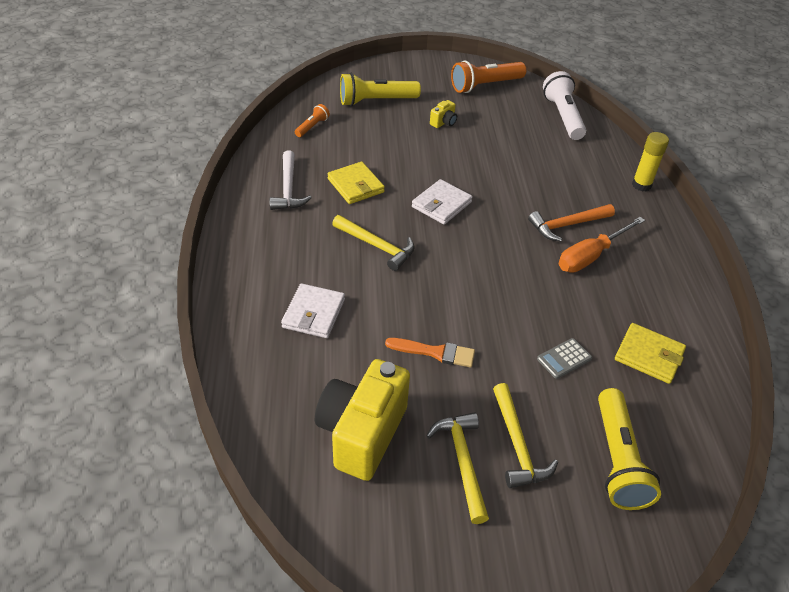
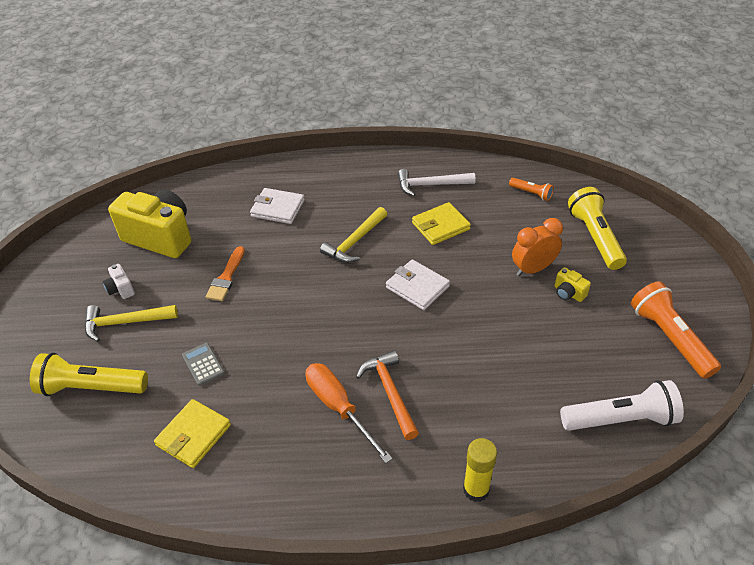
camera: 95 degrees right, 0 degrees up
(415, 137) = (533, 269): none -> orange clock
(462, 462) = (121, 289): yellow hammer -> white camera

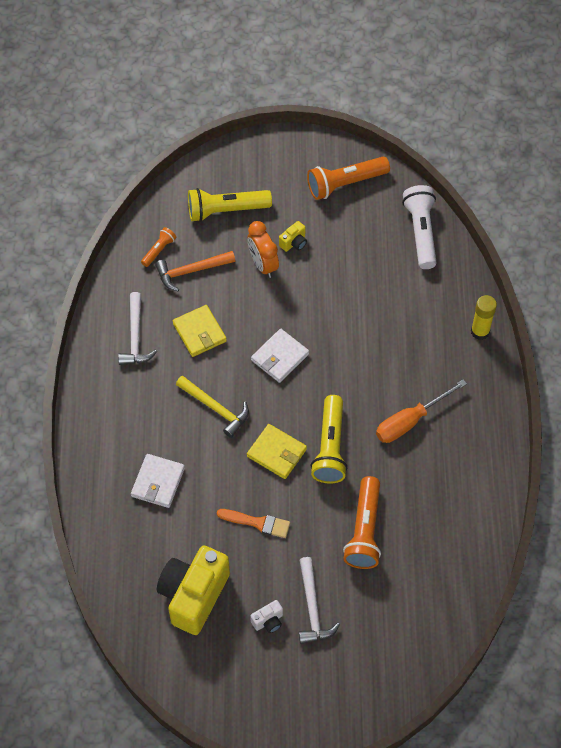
camera: 90 degrees left, 15 degrees up
(91, 387) = (388, 622): yellow flashlight -> yellow flashlight (330, 447)
(125, 323) = (313, 608): yellow hammer -> white hammer
(194, 435) = (436, 528): yellow wallet -> yellow wallet (277, 453)
(203, 364) = (364, 530): grey calculator -> orange flashlight
(390, 393) = (396, 383): orange hammer -> orange hammer (191, 271)

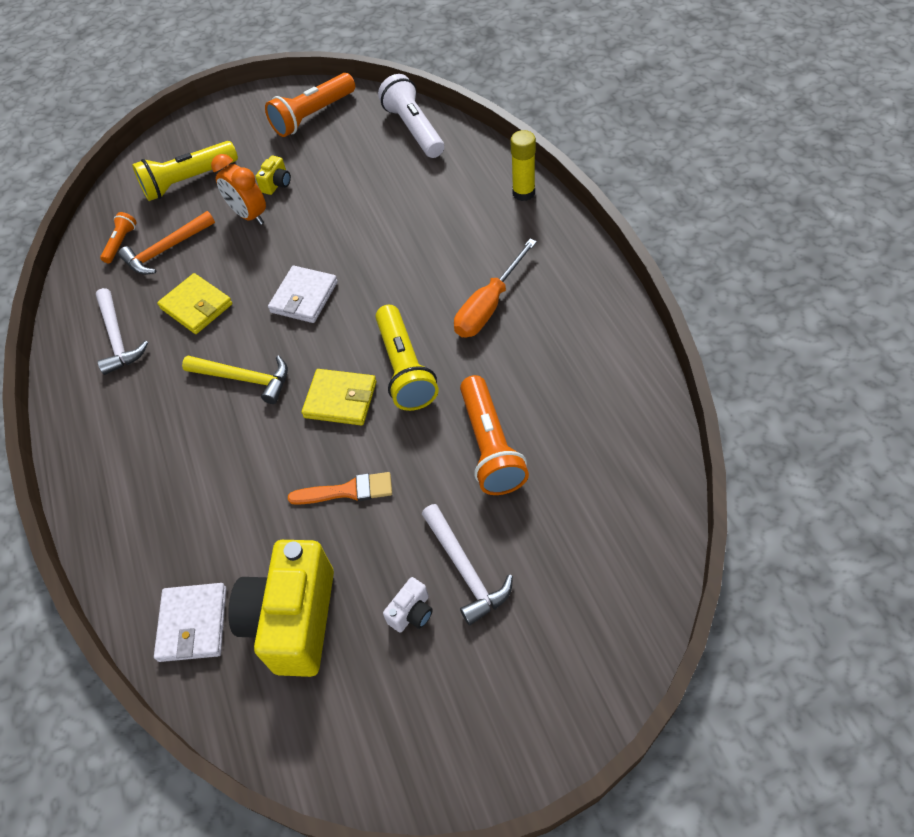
camera: 15 degrees left, 5 degrees down
(158, 482) = (196, 492): white wallet -> white wallet (193, 624)

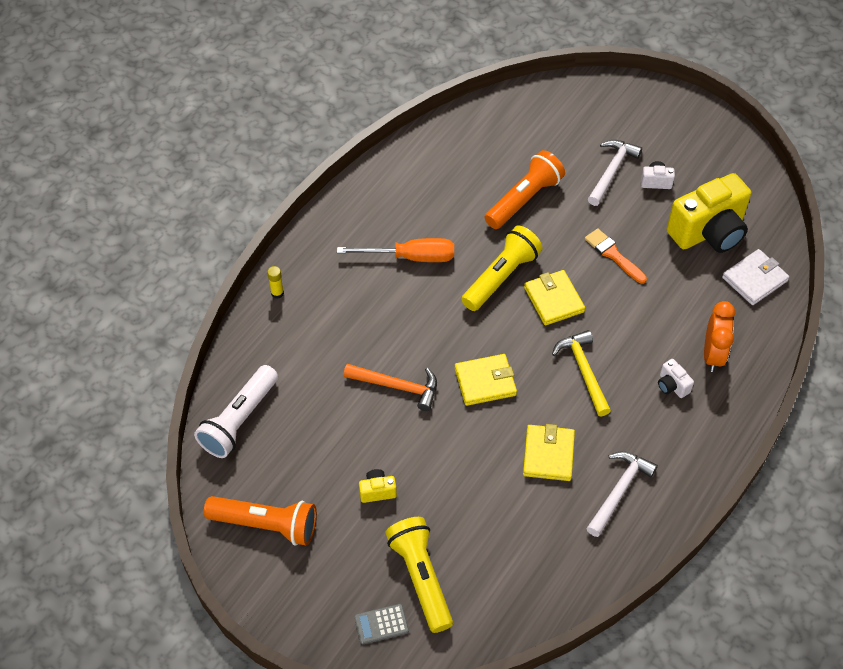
camera: 130 degrees left, 0 degrees up
(121, 243) = (530, 576): orange flashlight -> none
(161, 444) = (672, 385): none -> white camera
(166, 250) = (511, 528): orange hammer -> orange hammer (397, 386)
(180, 147) = (381, 624): none -> grey calculator
(188, 181) = (421, 577): yellow flashlight -> yellow flashlight turned 135 degrees counterclockwise
(249, 215) = (428, 487): orange clock -> orange clock (712, 355)
(304, 297) = (485, 381): white wallet -> yellow wallet
(523, 193) = (277, 293): yellow glue stick -> yellow glue stick, size x0.60

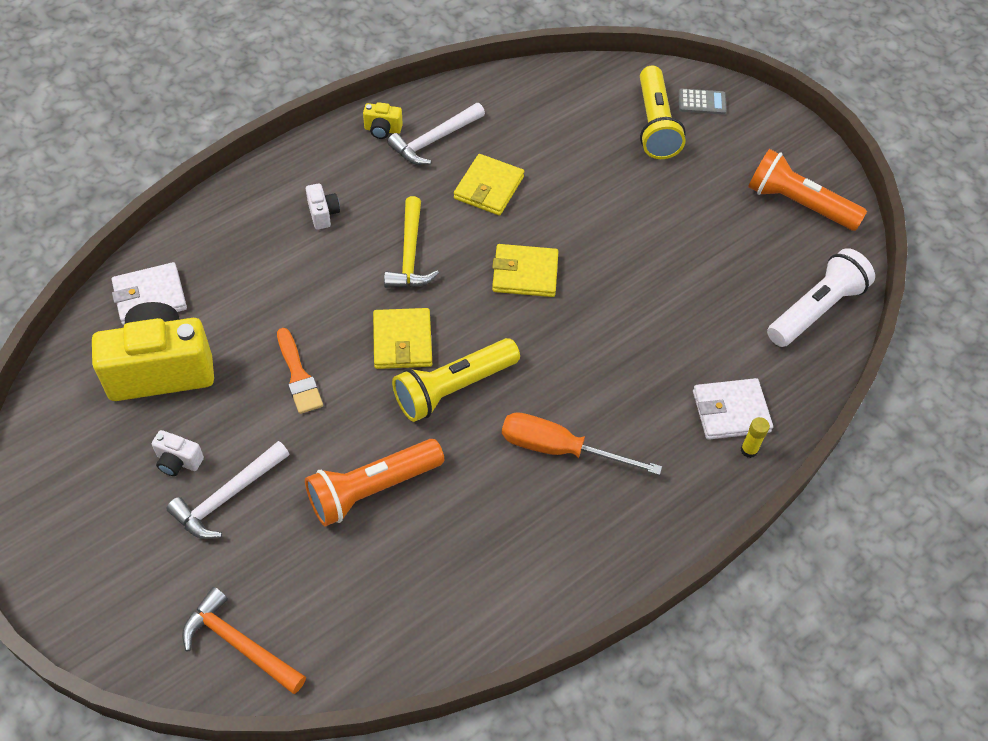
camera: 165 degrees left, 0 degrees up
(295, 317) = (731, 411): none -> white wallet
(377, 491) = (677, 203): yellow camera -> yellow camera (382, 130)
(397, 386) = (626, 296): orange hammer -> orange hammer (239, 644)
(712, 355) = (258, 231): orange clock -> none

